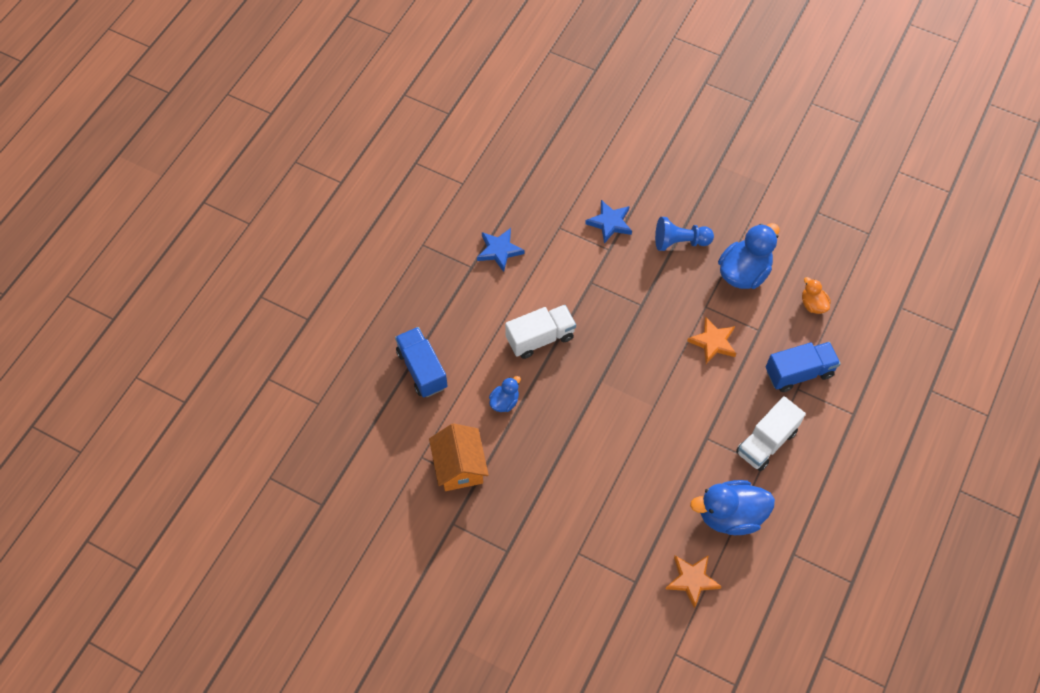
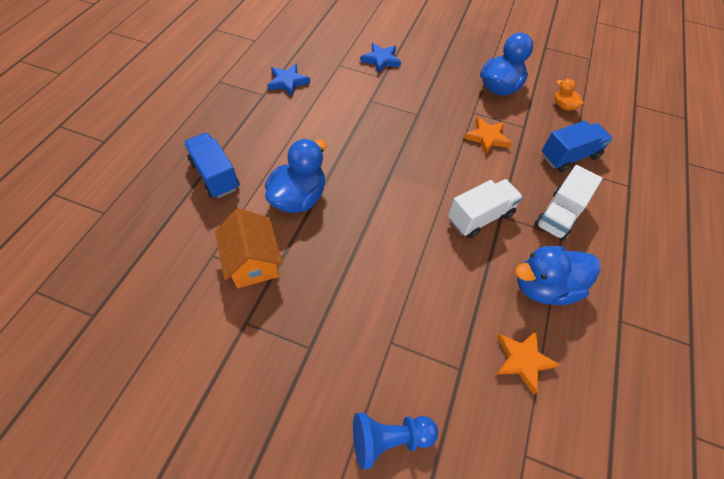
camera: 10 degrees left, 5 degrees down
(504, 401) = (299, 198): blue duck -> blue duck, size x1.94
(540, 338) = (329, 143): white truck -> white truck (480, 217)
(680, 242) = (441, 70): blue pawn -> blue pawn (389, 438)

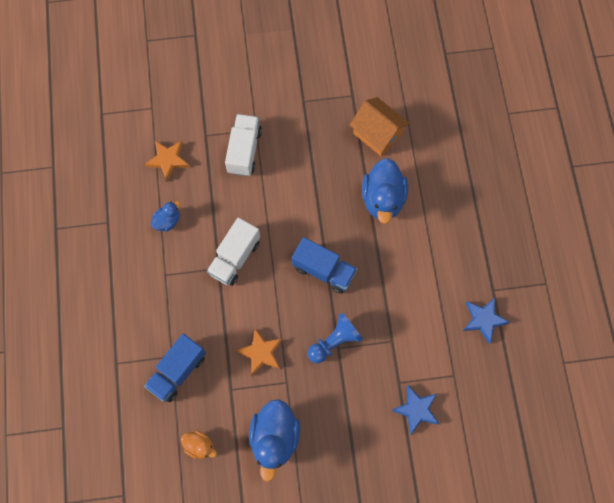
camera: 155 degrees right, 15 degrees up
(215, 175) = (460, 184): blue truck -> blue truck (324, 270)
(389, 438) = (231, 79): blue pawn -> blue pawn (335, 341)
(544, 286) = (167, 221): blue duck -> blue duck, size x0.51
(559, 215) = (172, 294): white truck -> white truck (244, 151)

